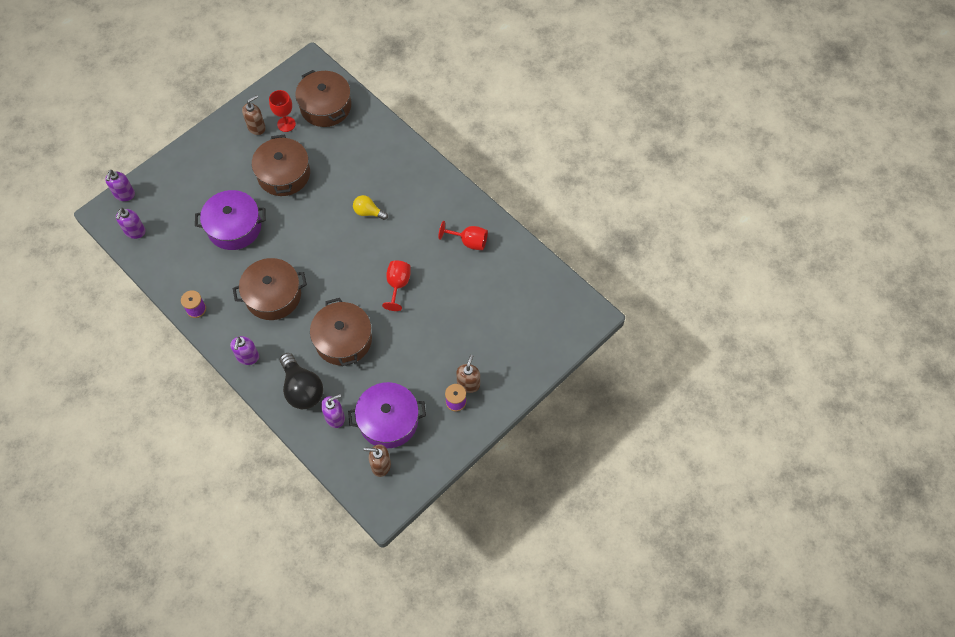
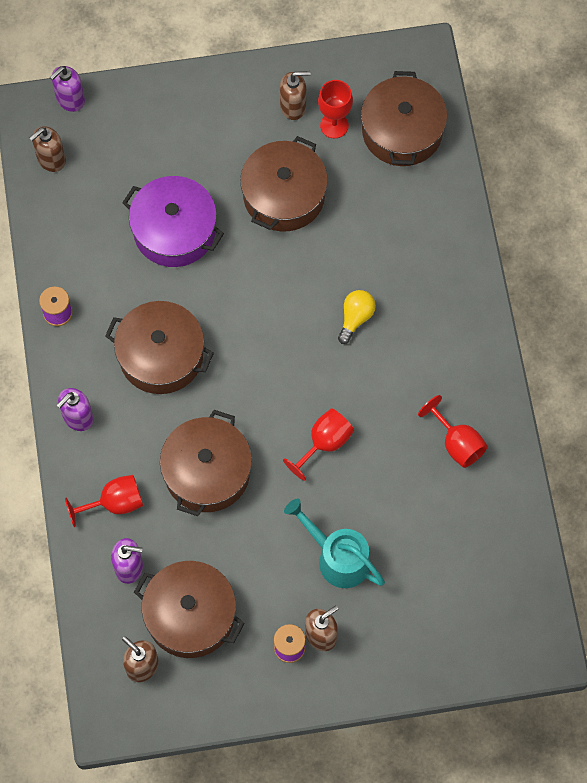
camera: 35 degrees right, 5 degrees up
(135, 231) = (51, 159): purple soap dispenser -> brown soap dispenser
(302, 389) = (114, 503): black light bulb -> red goblet
(368, 212) = (355, 318): yellow light bulb -> yellow light bulb turned 60 degrees clockwise
(388, 420) = (190, 615): purple pot -> brown pot
(447, 338) = (337, 557): none -> turquoise watering can

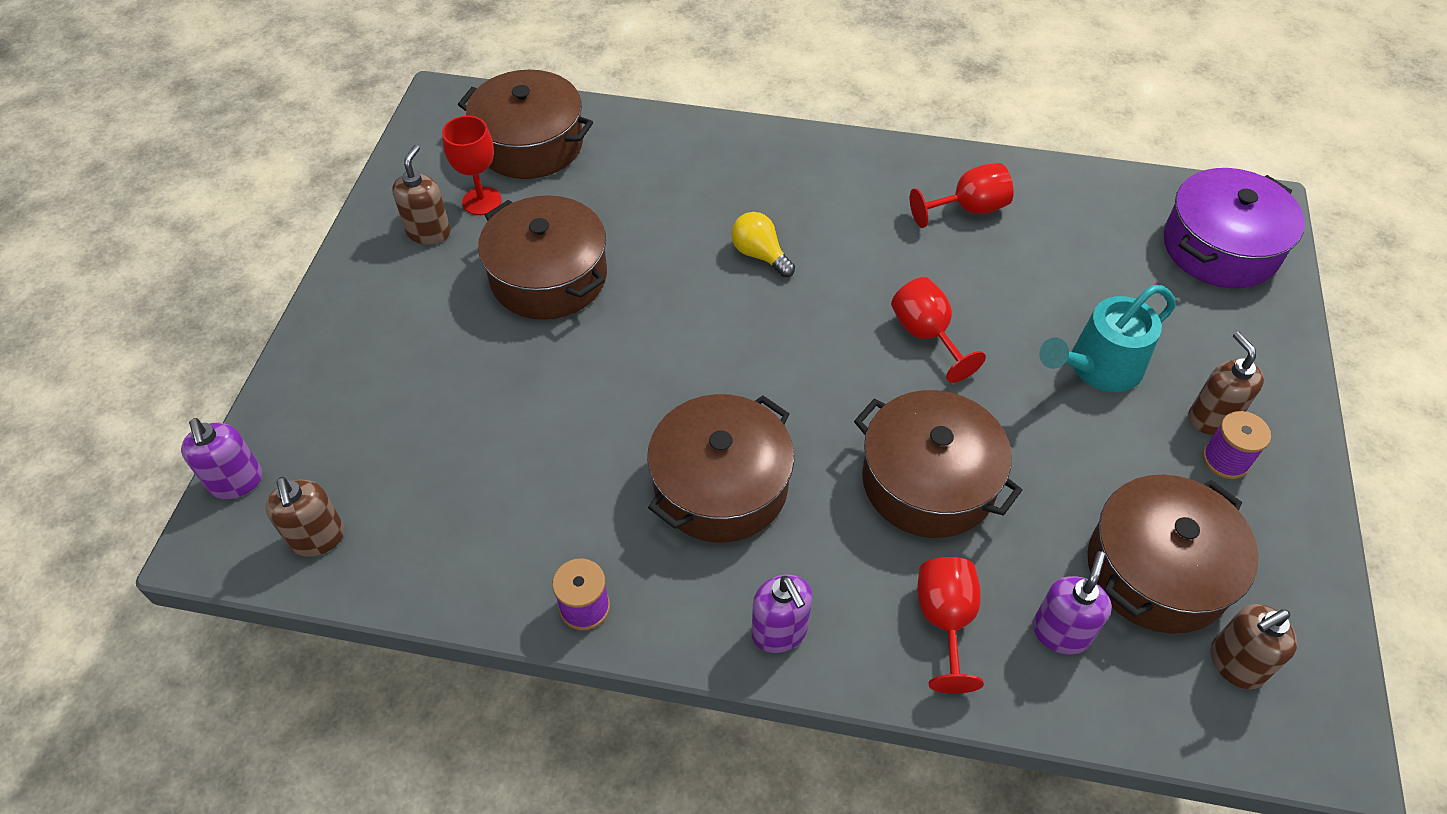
camera: 70 degrees left, 15 degrees down
(174, 230) = (531, 411): purple pot -> purple pot (1220, 247)

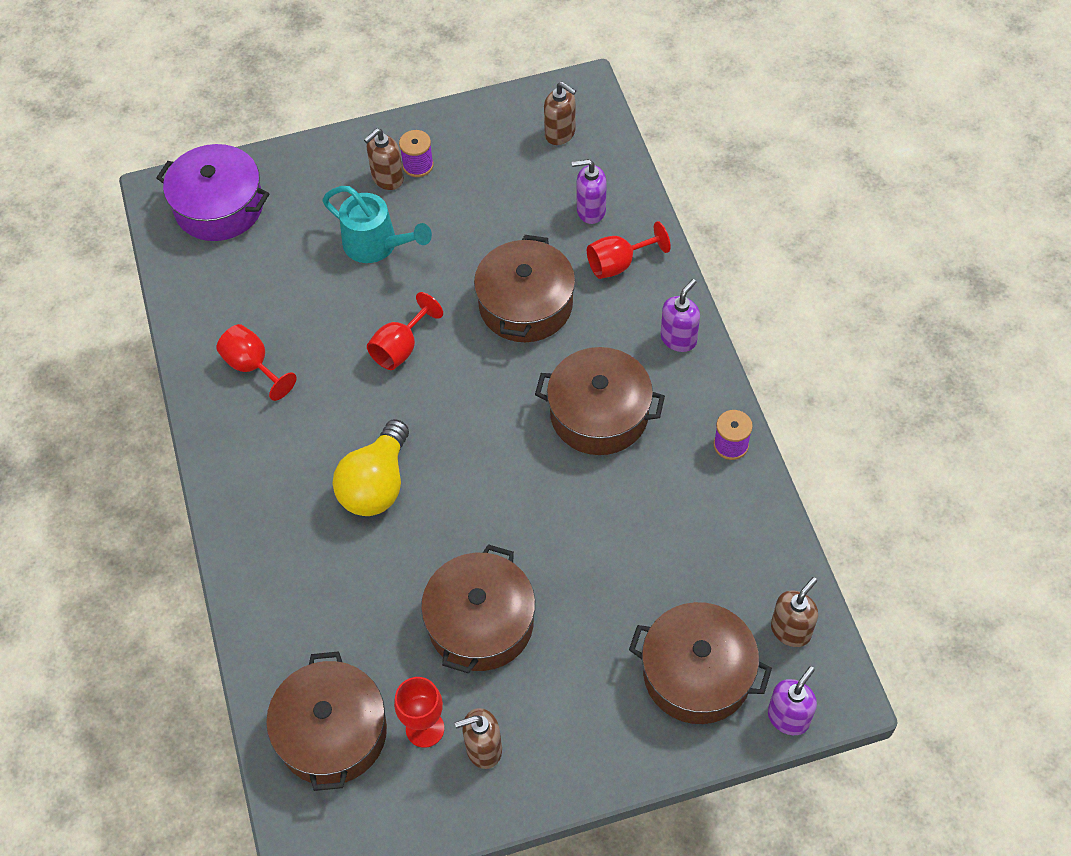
camera: 115 degrees left, 5 degrees up
(760, 255) = (376, 484): yellow light bulb -> yellow light bulb, size x1.73
(1157, 570) = (520, 179): brown pot -> brown pot (697, 673)

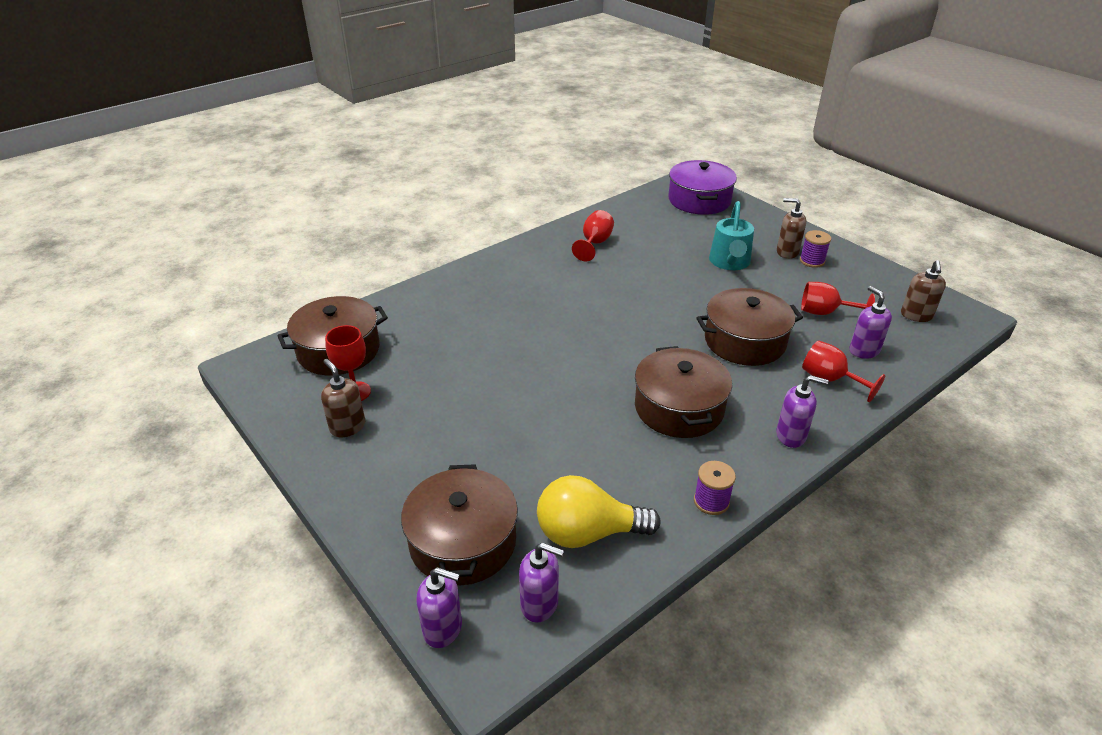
camera: 65 degrees right, 20 degrees down
(376, 484) = (540, 315): yellow light bulb -> yellow light bulb (588, 533)
(401, 348) = (657, 295): red goblet -> red goblet (825, 313)
(480, 622) = (454, 395): brown pot -> none
(791, 630) = (540, 604): brown soap dispenser -> purple soap dispenser

